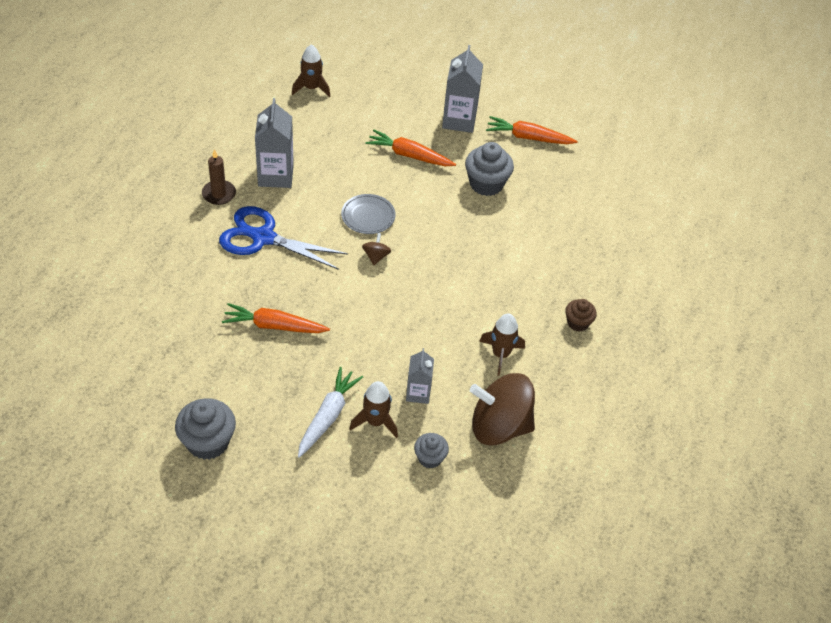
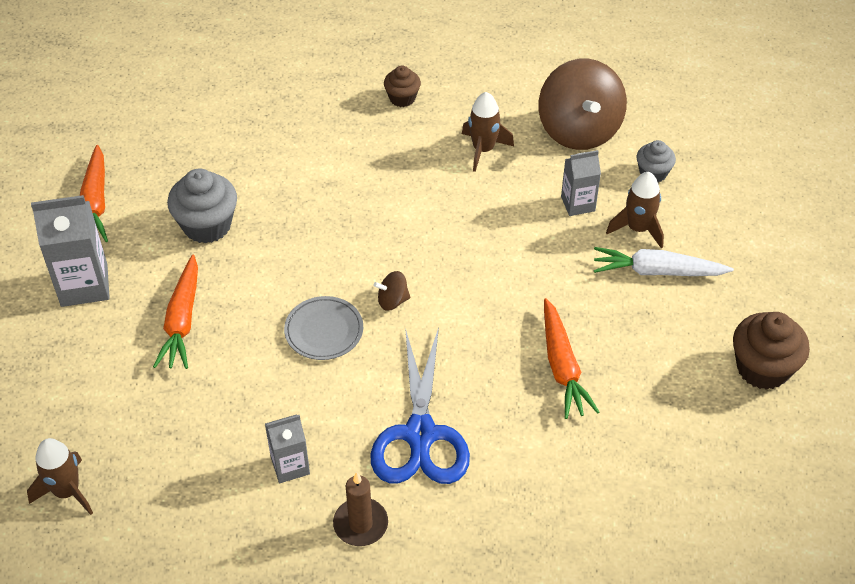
camera: 105 degrees left, 0 degrees up
(208, 442) = (762, 368): grey cupcake -> brown cupcake
(275, 175) = (290, 466): grey carton -> grey carton, size x0.60

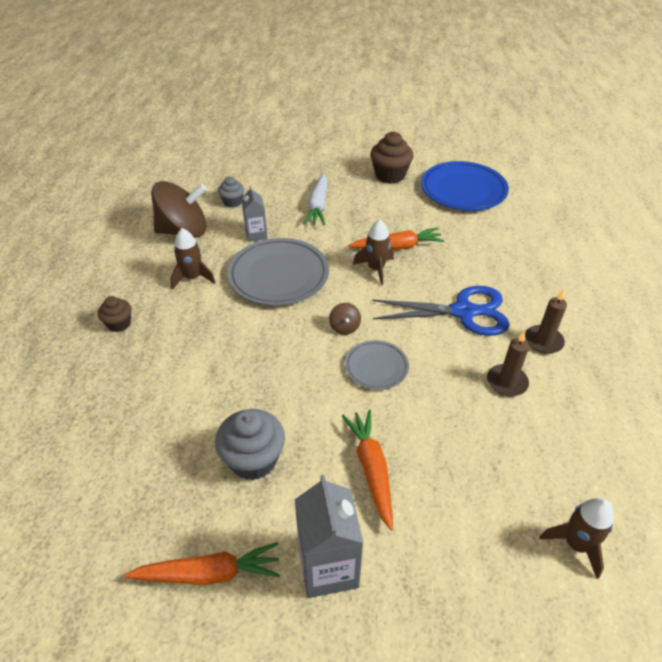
camera: 90 degrees left, 5 degrees down
(182, 321) = (371, 469): orange carrot -> orange carrot turned 105 degrees counterclockwise
(290, 466) = (507, 382): grey carton -> brown candle
(491, 232) = (278, 275): none -> grey plate
(638, 228) = (281, 211): brown rocket -> brown rocket (376, 269)
(734, 474) = (463, 190): none -> blue plate

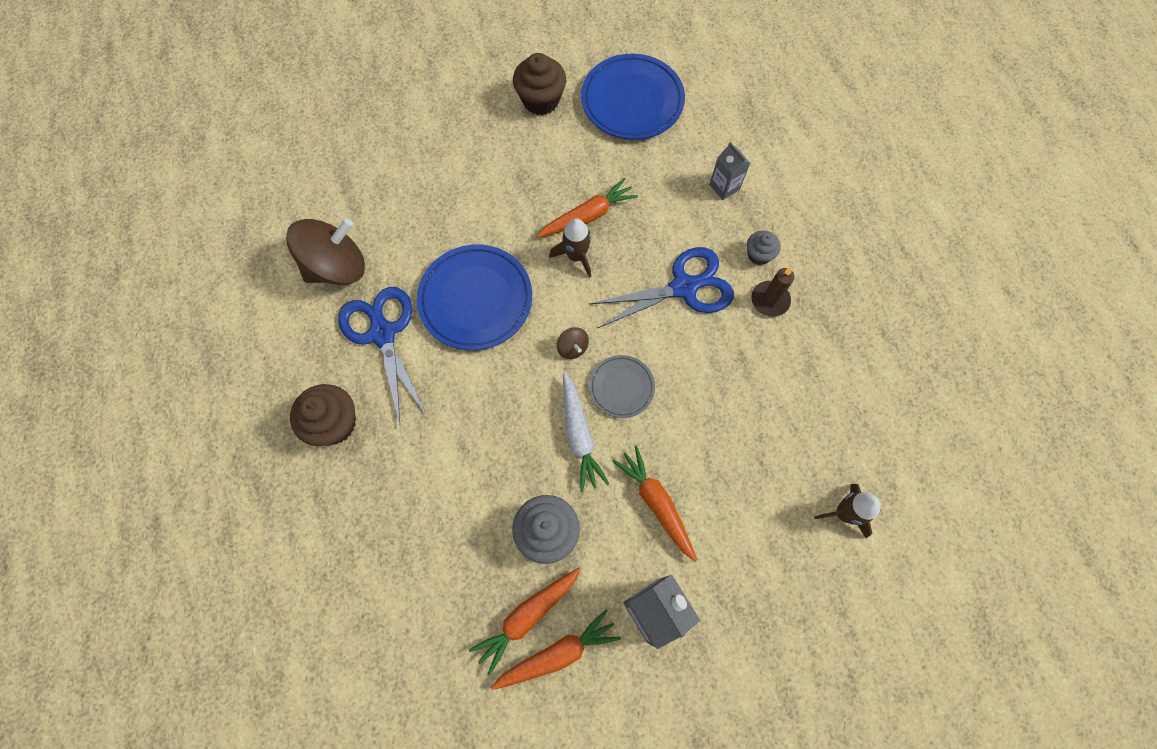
camera: 20 degrees left, 25 degrees up
(119, 324) = (334, 423): brown cupcake -> brown cupcake, size x1.71
(193, 278) = (382, 334): brown rocket -> blue scissors
(197, 527) = (527, 616): none -> orange carrot
(232, 202) = (373, 202): grey cupcake -> grey cupcake (758, 255)
(256, 234) = (424, 246): grey carton -> grey carton (724, 187)
(278, 275) = (475, 299): grey plate -> blue plate
(318, 206) = (476, 178): white carrot -> white carrot (579, 435)
(507, 382) = (748, 363): brown candle -> none

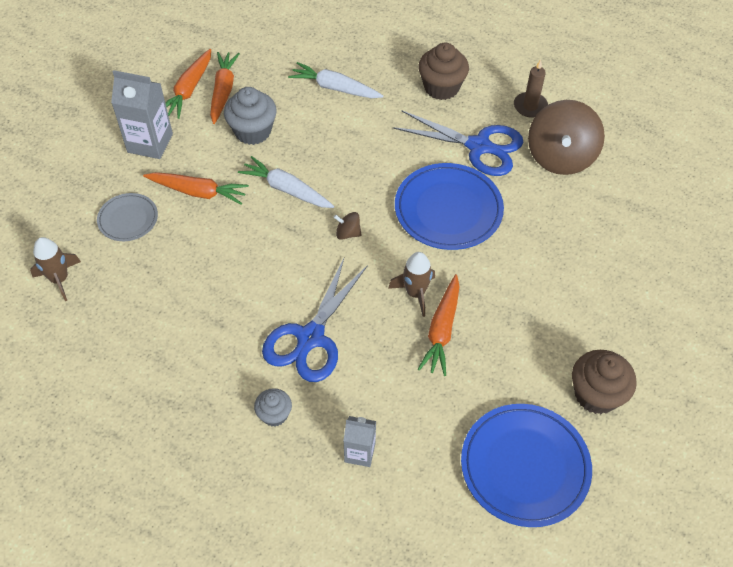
camera: 135 degrees right, 15 degrees down
(423, 515) = (335, 88): none -> white carrot
(621, 387) = (288, 236): grey plate -> grey plate (128, 219)
(770, 300) = (233, 384): brown candle -> brown candle (530, 106)

